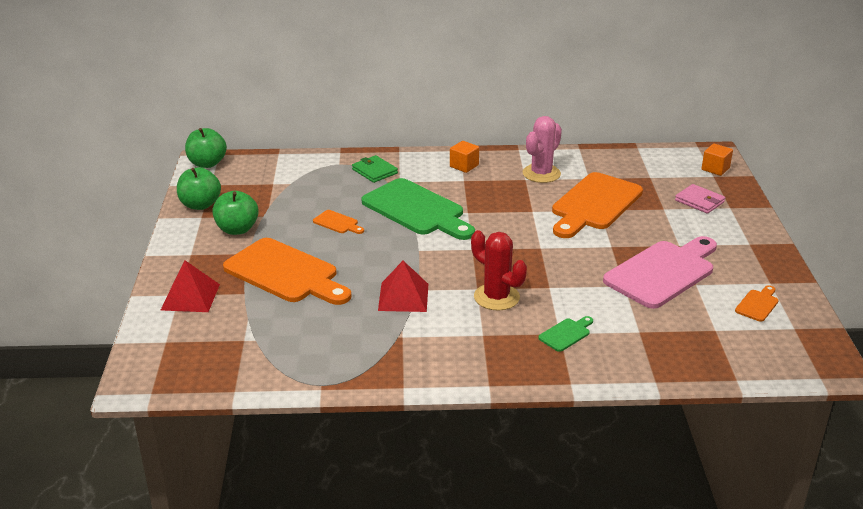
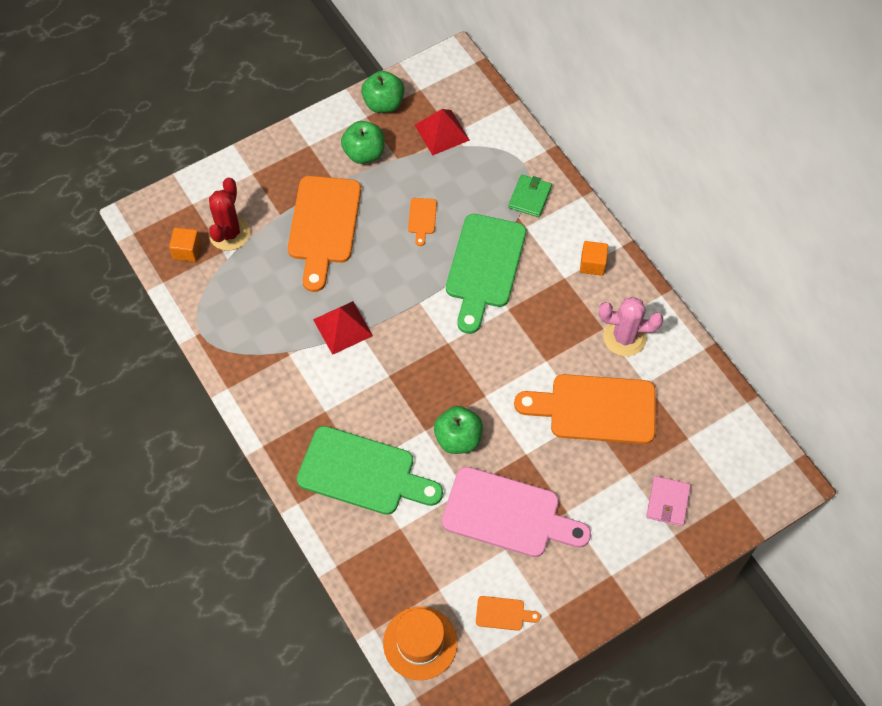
camera: 60 degrees right, 30 degrees up
(190, 297) = (253, 182): red pyramid -> red pyramid (441, 132)
(207, 163) = (452, 64): green apple -> green apple (458, 438)
(496, 297) = (384, 396): red cactus -> red cactus (229, 233)
(566, 334) = (363, 472): green cutting board -> green cutting board, size x2.37
(715, 169) = (751, 495): orange cube -> orange cube (187, 251)
(764, 357) = (420, 643): none -> orange hat

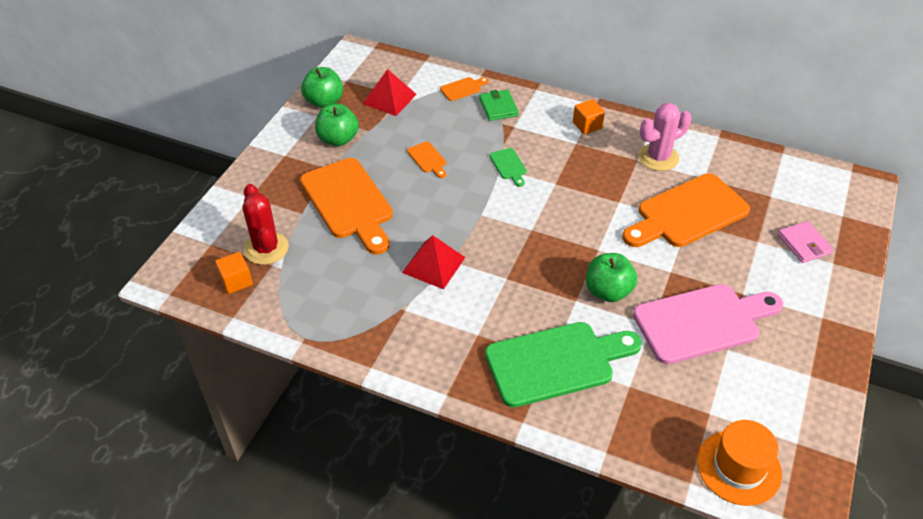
camera: 35 degrees left, 15 degrees down
(484, 267) = (509, 166): green cutting board -> green cutting board, size x0.42
(503, 613) = (777, 398): orange cutting board -> orange cutting board (462, 88)

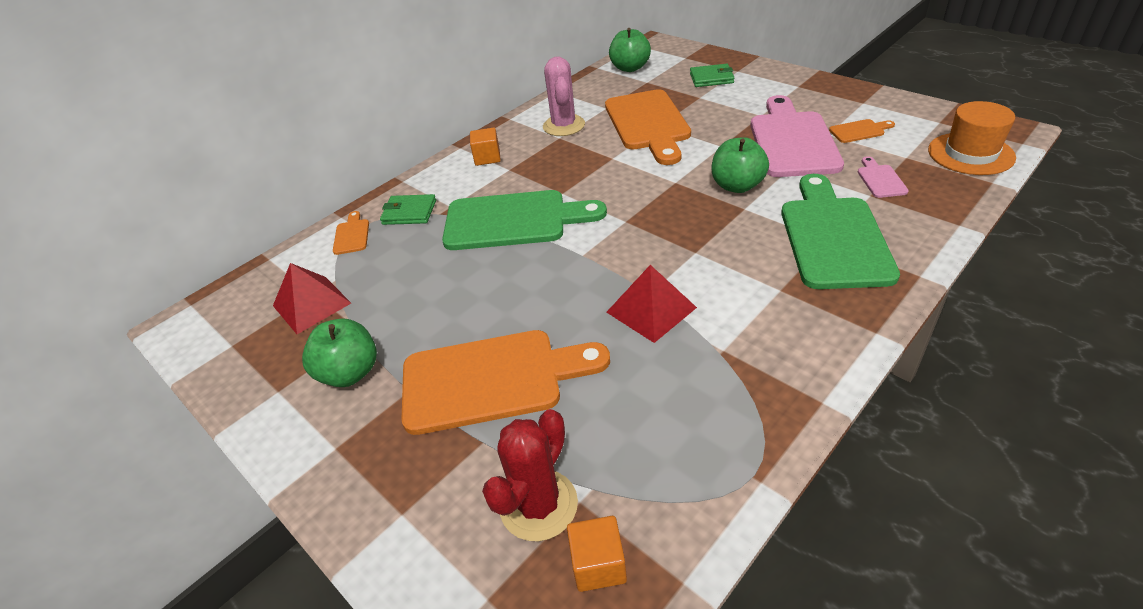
camera: 65 degrees left, 5 degrees down
(266, 248) = (538, 505): red cactus -> red cactus turned 60 degrees counterclockwise
(324, 102) = (254, 378): green apple -> green apple (630, 68)
(428, 159) = (456, 285): orange cutting board -> orange cutting board (859, 131)
(509, 166) = (513, 220): green cutting board -> green cutting board, size x2.37
(659, 393) = (880, 179): none -> pink cutting board
(804, 244) = (711, 78): pink wallet -> green wallet

